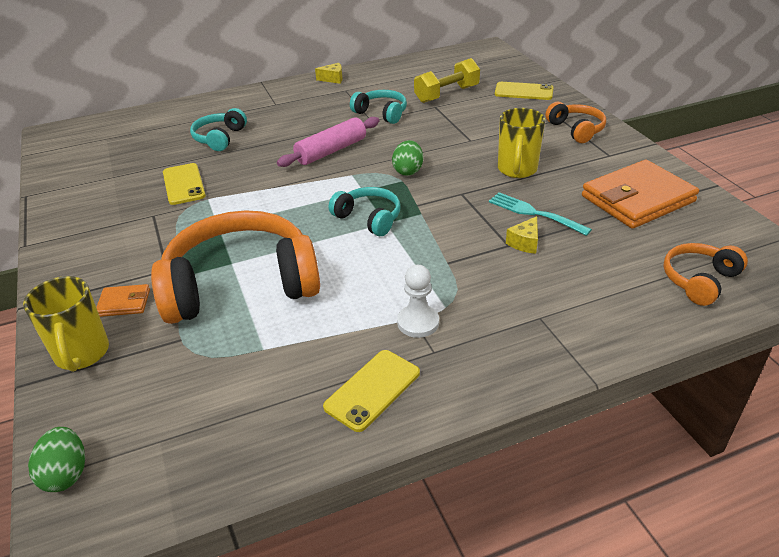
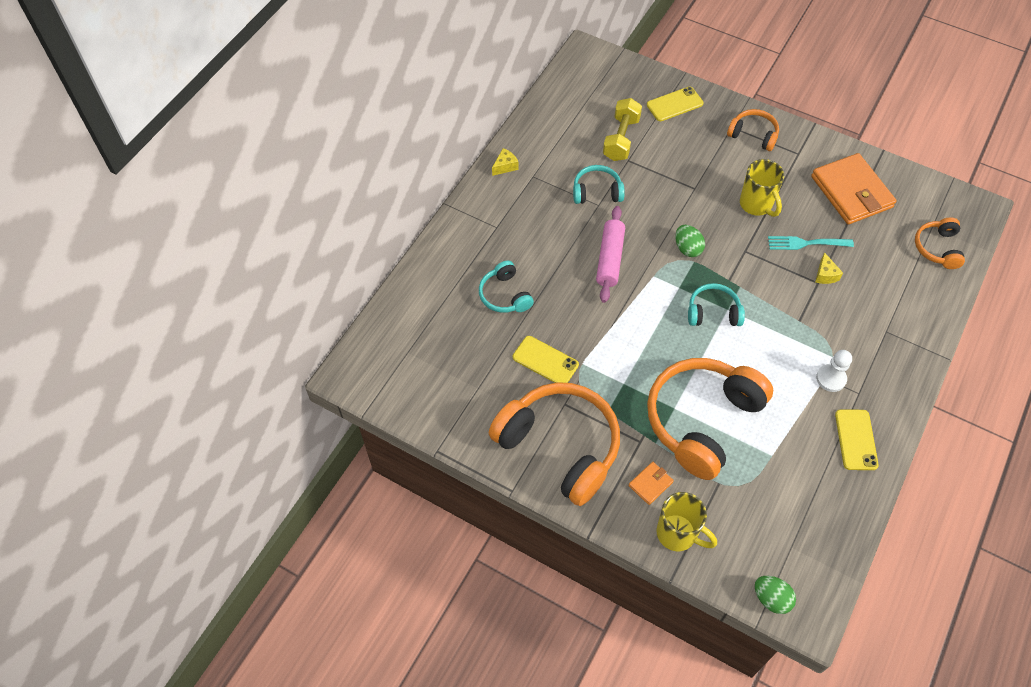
camera: 40 degrees left, 20 degrees up
(104, 238) = (560, 446): none -> orange headphones
(637, 199) = (851, 192): orange wallet -> orange wallet turned 45 degrees counterclockwise

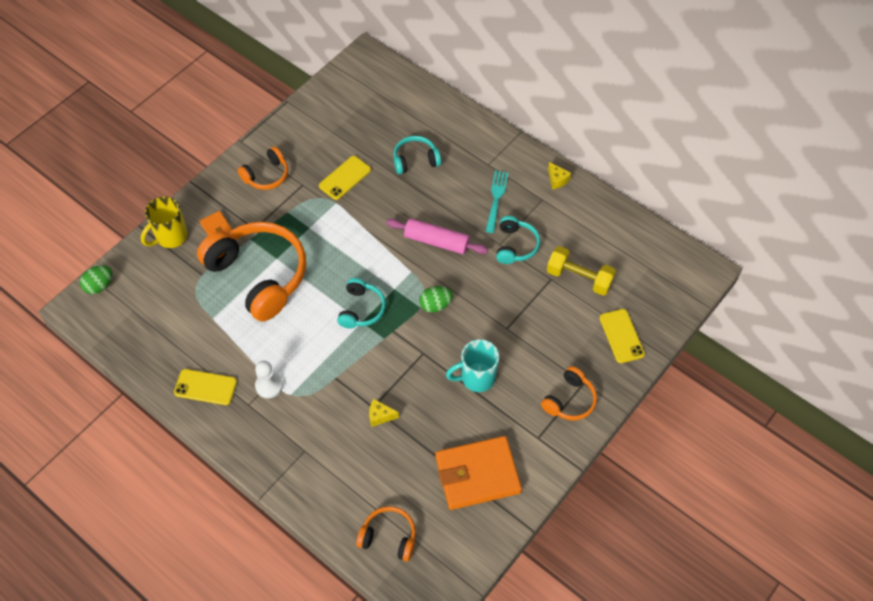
camera: 100 degrees right, 0 degrees up
(560, 446) = (266, 175): orange headphones -> orange headphones, size x0.49
(756, 205) = (476, 378): yellow mug -> turquoise mug
(806, 243) = (421, 410): turquoise fork -> turquoise fork (496, 199)

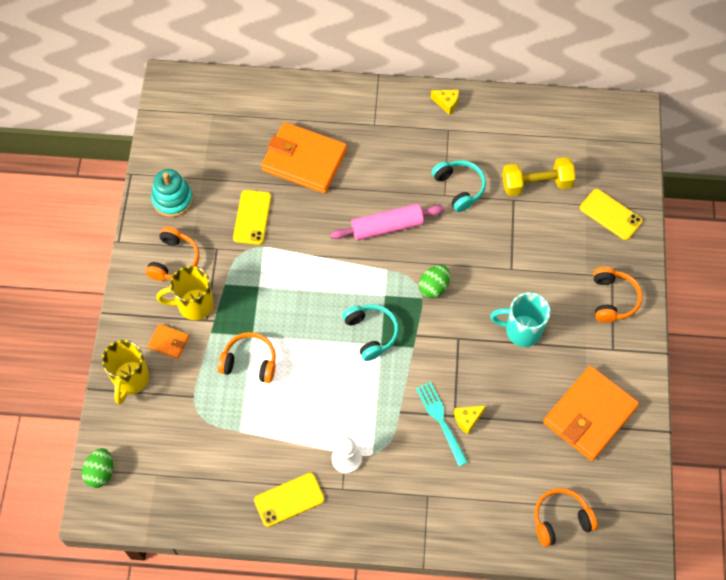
camera: 35 degrees left, 5 degrees up
(254, 213) = (194, 305): none -> yellow mug
(259, 275) = (250, 362): orange headphones -> orange headphones, size x0.49
(300, 134) = (173, 199): none -> turquoise stacking toy
(415, 160) = (304, 160): turquoise headphones -> orange wallet
(476, 378) = (521, 331): turquoise mug -> turquoise mug turned 60 degrees clockwise
(496, 199) = (407, 153): turquoise fork -> turquoise fork (441, 420)

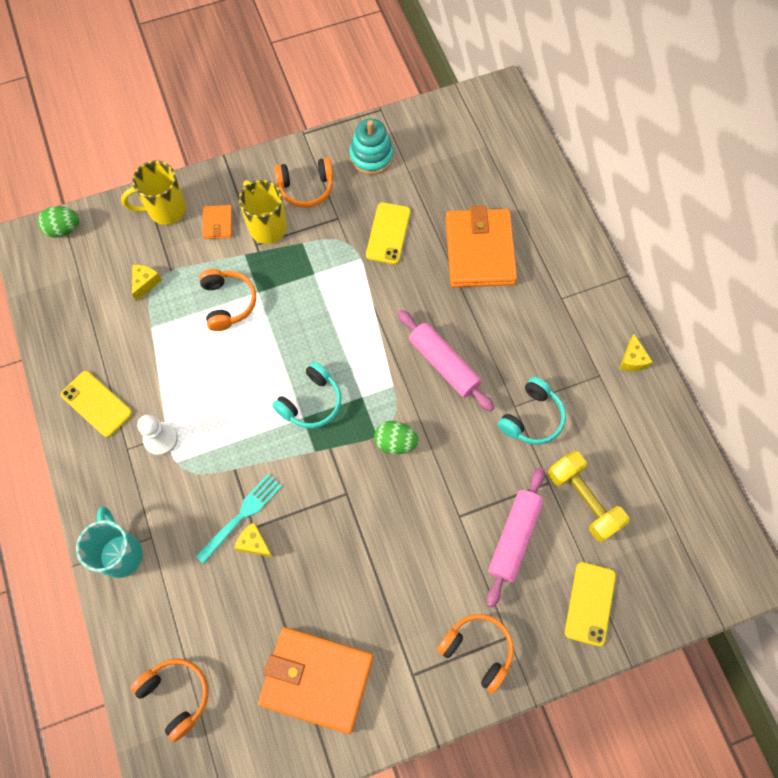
camera: 65 degrees right, 5 degrees up
(195, 421) = (145, 283): none -> yellow cheese
(252, 217) = (388, 233): yellow phone -> yellow phone turned 60 degrees counterclockwise
(521, 331) = (387, 559): turquoise mug -> turquoise mug (121, 553)
(543, 240) = (514, 538): none -> pink rolling pin
(613, 299) = (478, 650): orange headphones -> orange headphones turned 120 degrees counterclockwise

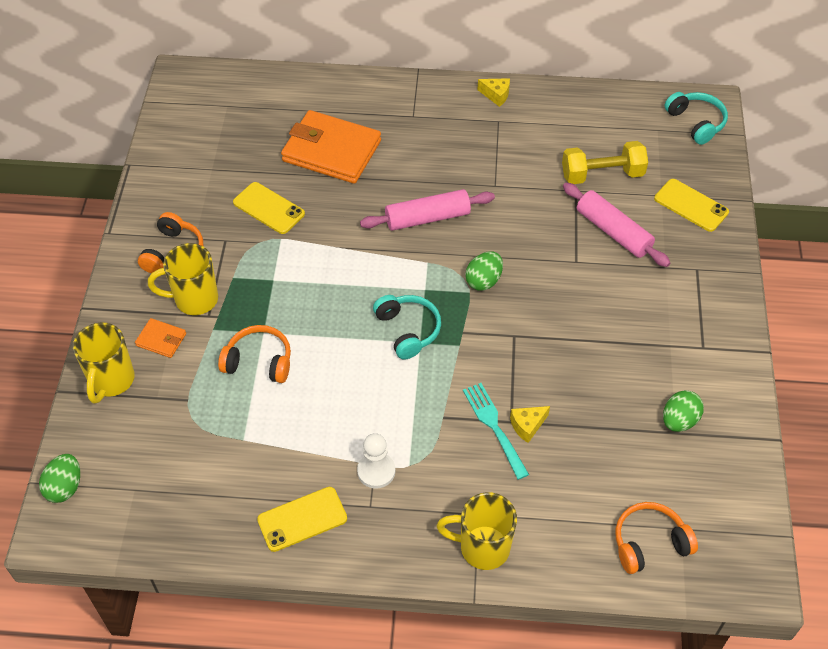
camera: 65 degrees left, 15 degrees down
(121, 553) = (482, 547): turquoise mug -> yellow mug
(145, 283) = (187, 428): yellow cheese -> none
(316, 679) = (679, 420): orange wallet -> green egg
(371, 156) = (176, 190): turquoise stacking toy -> none
(478, 650) = (699, 293): orange headphones -> none
(532, 418) = (512, 178): turquoise headphones -> turquoise headphones (696, 122)

